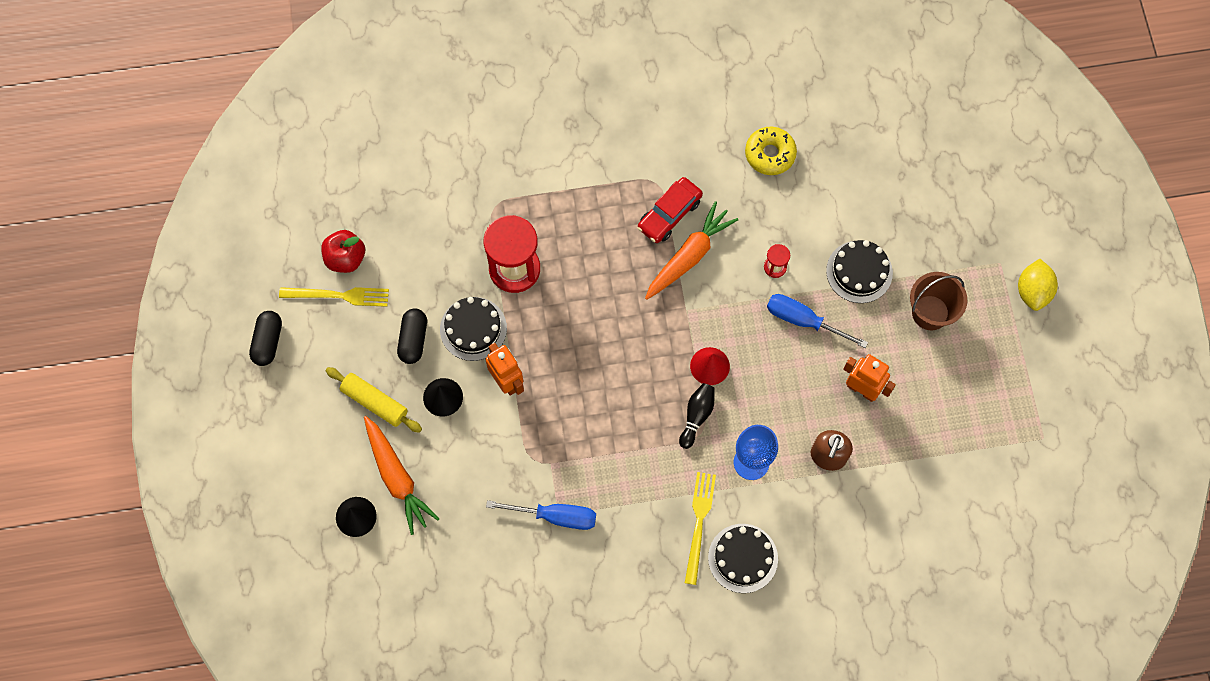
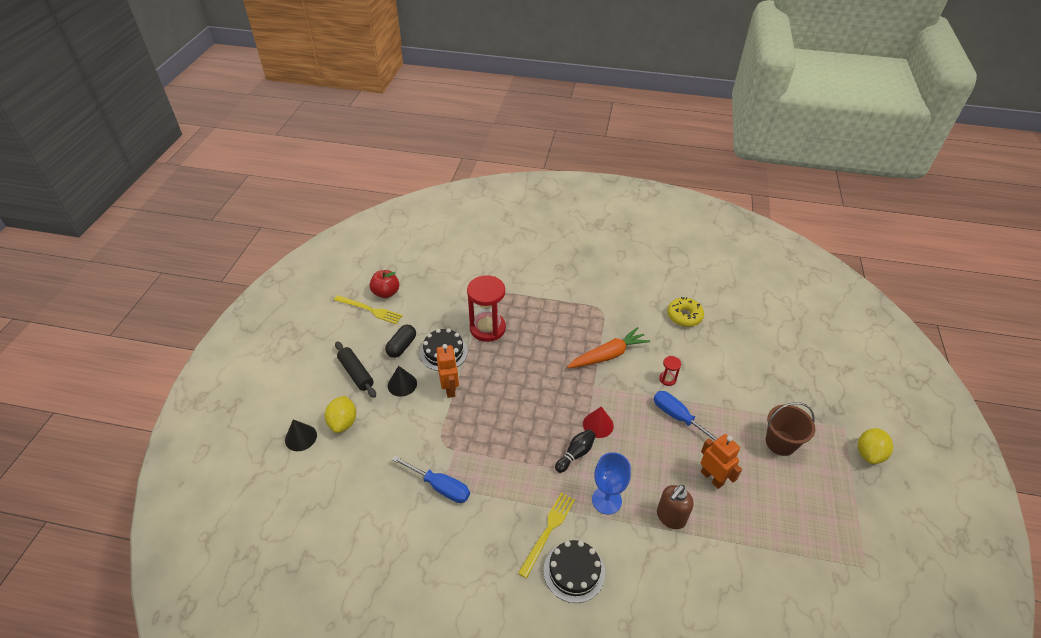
camera: 20 degrees right, 25 degrees down
(268, 342) = (312, 320): black capsule -> none
(374, 402) = (356, 373): yellow rolling pin -> black rolling pin
(397, 477) = (343, 422): orange carrot -> yellow lemon
(669, 214) = (603, 328): red car -> none
(859, 272) = (730, 400): black cake -> none

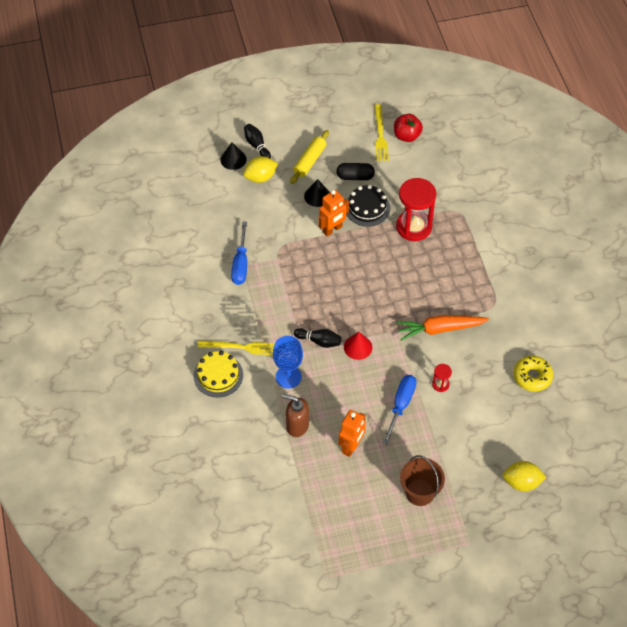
camera: 65 degrees right, 10 degrees up
(301, 409) = (257, 145): none -> black bowling pin
(356, 373) = (309, 161): black rolling pin -> yellow rolling pin
(574, 571) = (218, 375): black cake -> yellow cake
(608, 355) = (440, 329): orange carrot -> orange carrot turned 135 degrees clockwise
(869, 454) = (449, 568): yellow lemon -> yellow lemon (521, 482)

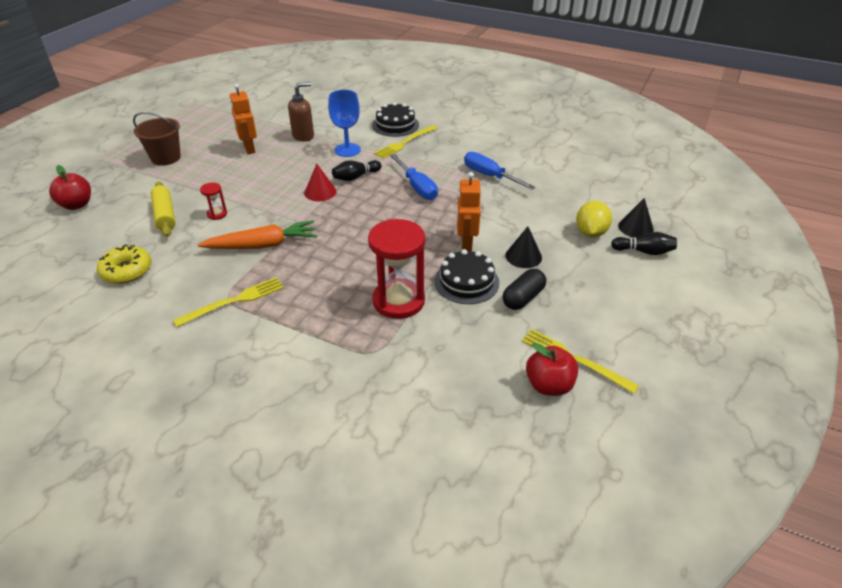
camera: 130 degrees right, 15 degrees down
(218, 375) = (395, 125): yellow cake -> black cake
(309, 161) = (583, 277): yellow rolling pin -> yellow rolling pin (165, 215)
(401, 405) = (237, 185): blue screwdriver -> blue screwdriver (417, 187)
(440, 329) = (262, 245): orange carrot -> orange carrot turned 45 degrees clockwise
(493, 299) = (234, 301): none -> yellow fork
(521, 482) = (77, 205): yellow lemon -> red apple

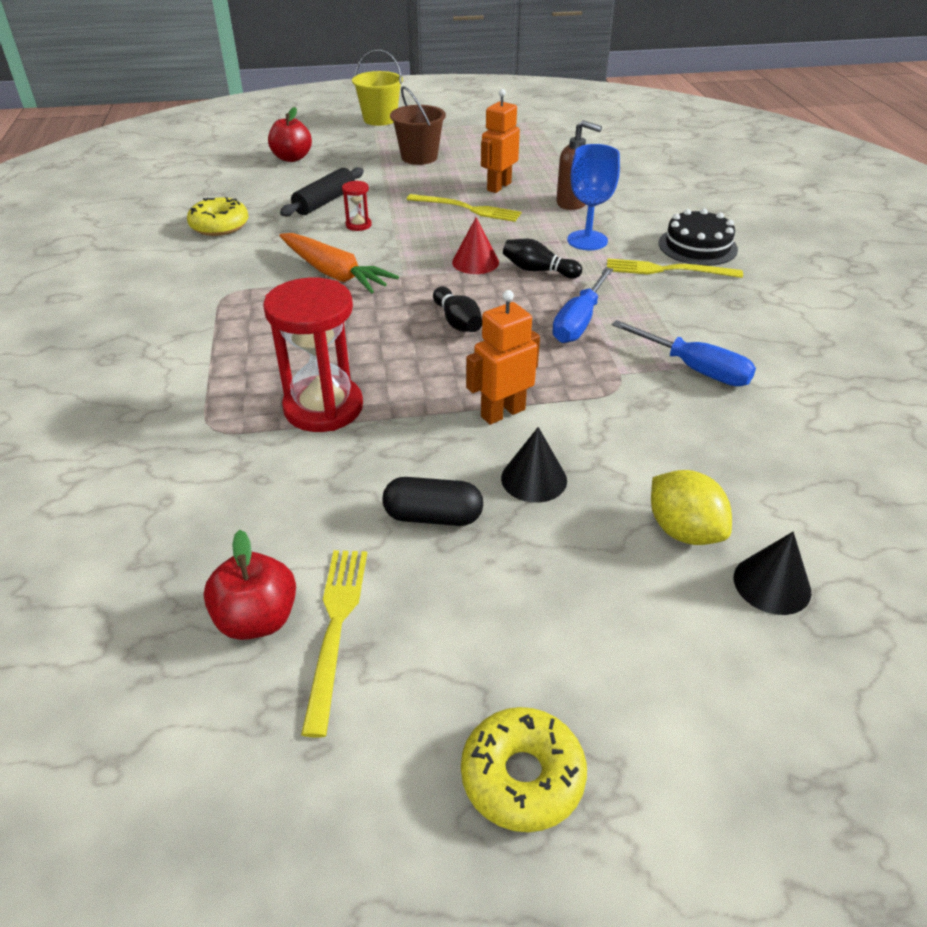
camera: 55 degrees right, 0 degrees up
(83, 149) = (380, 119): none -> yellow bucket
(165, 215) = (325, 202): yellow rolling pin -> black rolling pin
(234, 301) = (224, 301): yellow fork -> yellow fork (467, 209)
(466, 282) = (417, 448): black cake -> none
(490, 176) = (694, 369): blue screwdriver -> blue screwdriver turned 120 degrees clockwise
(590, 233) = (683, 531): yellow lemon -> yellow lemon turned 75 degrees clockwise
(644, 251) = (711, 621): black bowling pin -> black bowling pin (457, 322)
(690, 337) = (522, 777): none -> yellow donut

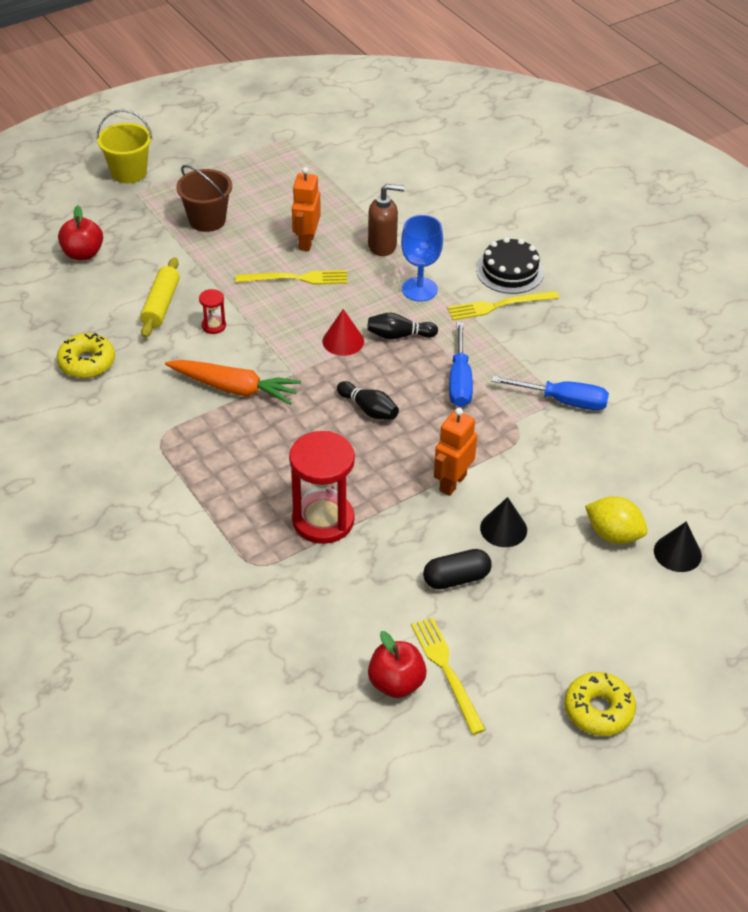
camera: 25 degrees left, 5 degrees up
(325, 202) = (161, 305): black rolling pin -> yellow rolling pin

